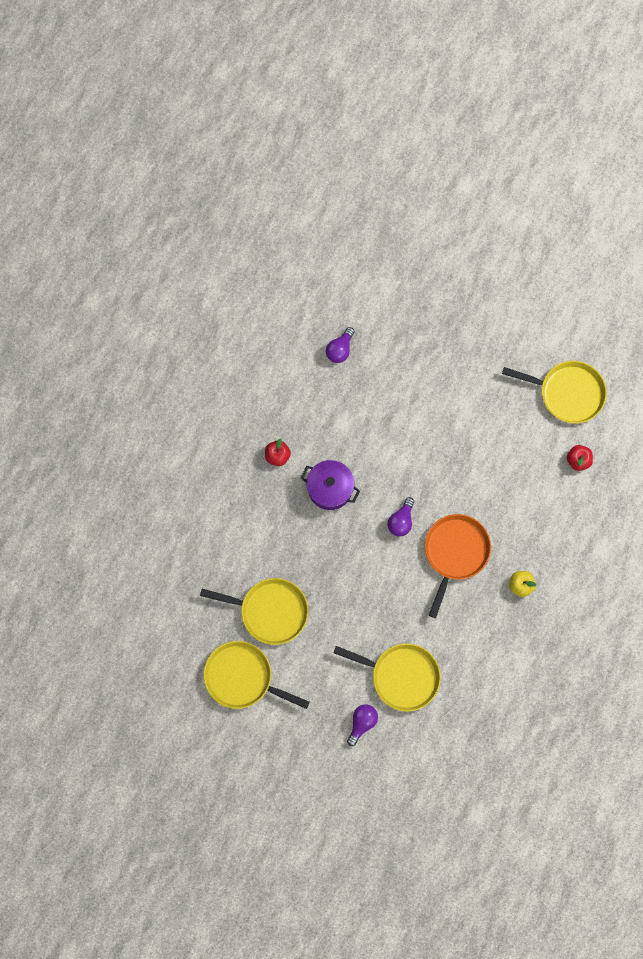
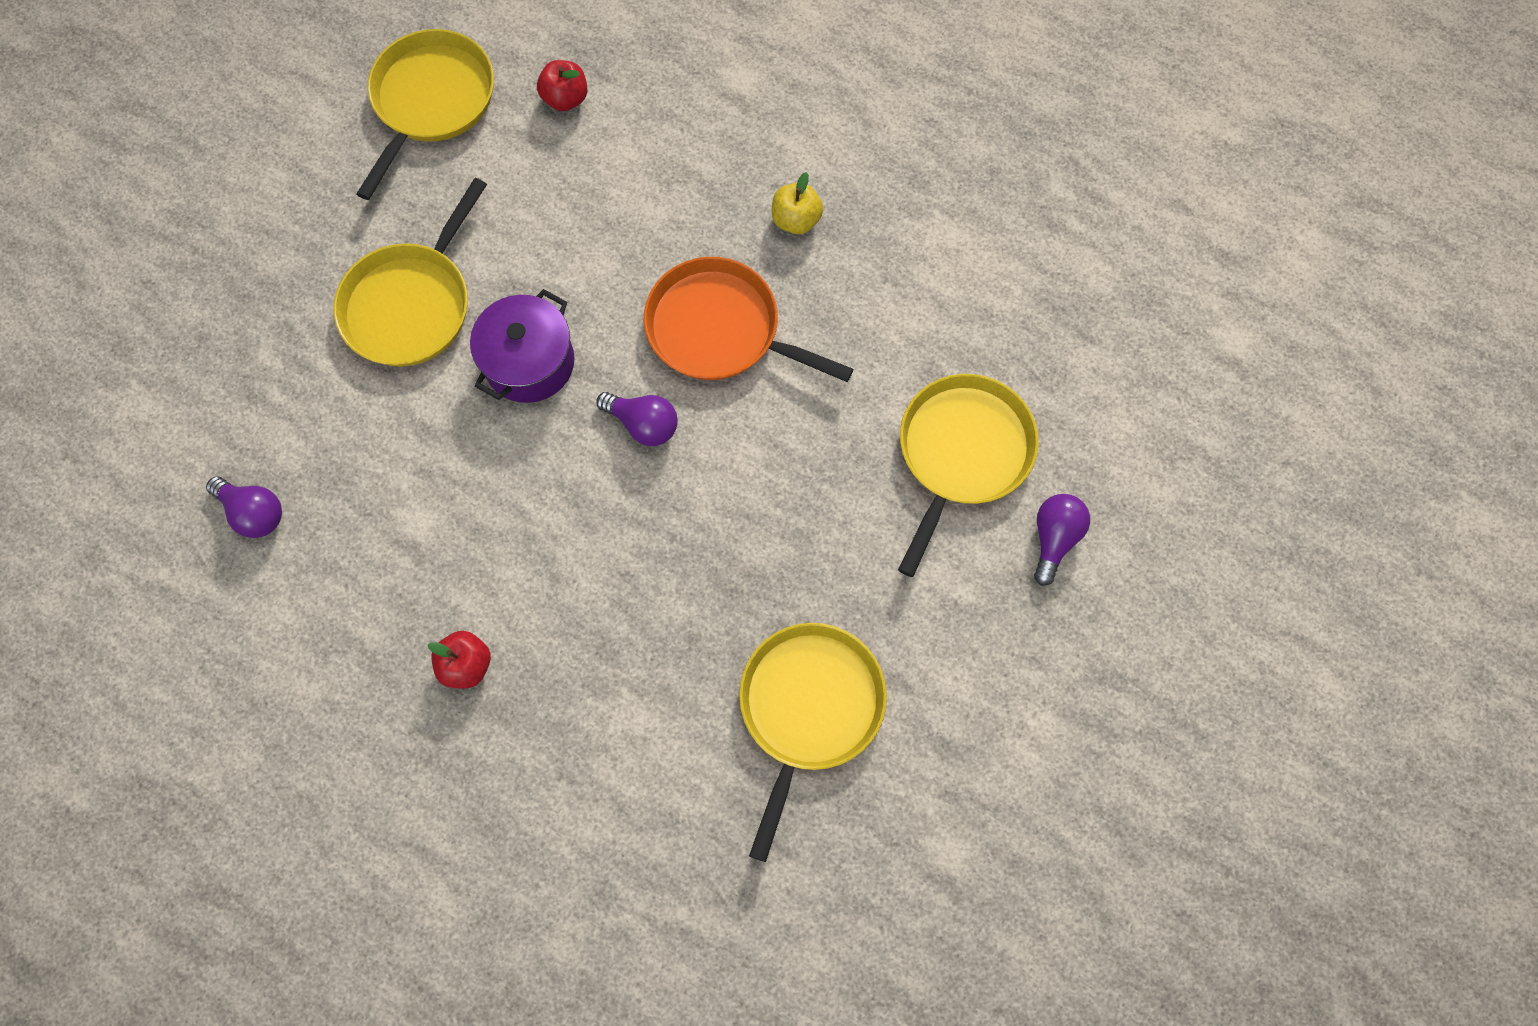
camera: 85 degrees left, 5 degrees down
(242, 677) = (949, 782): yellow pan -> yellow pan (411, 305)
(330, 488) = (555, 559): purple pot -> purple pot (529, 362)
(362, 723) = (1054, 538): purple light bulb -> purple light bulb turned 75 degrees clockwise

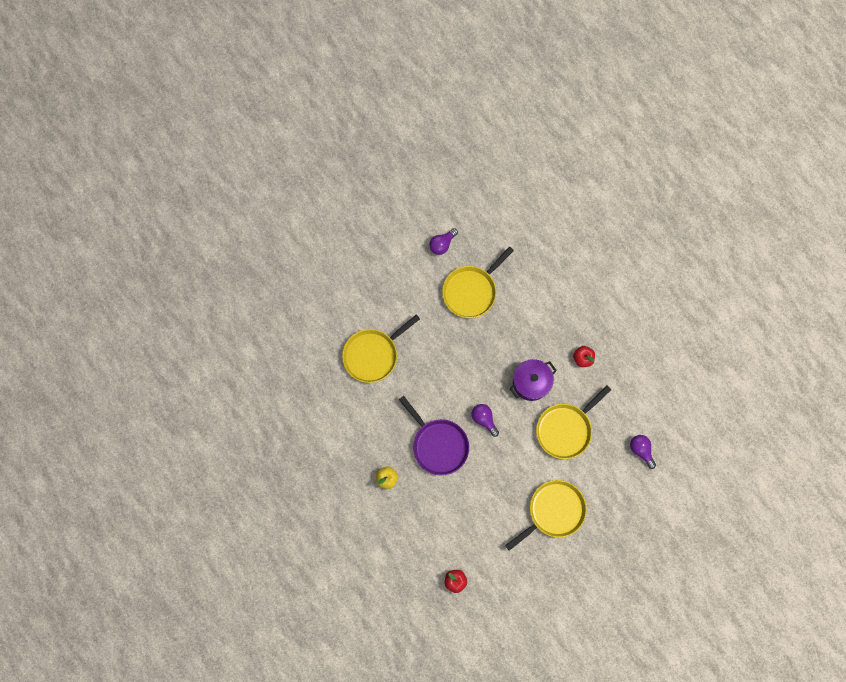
camera: 155 degrees left, 5 degrees up
(431, 101) = (512, 606): yellow pan -> yellow pan (565, 429)
(529, 362) = (516, 464): purple pot -> purple pot (531, 382)
(719, 329) = (438, 445): orange pan -> purple pan
(1054, 538) = (357, 309): purple light bulb -> purple light bulb (442, 244)

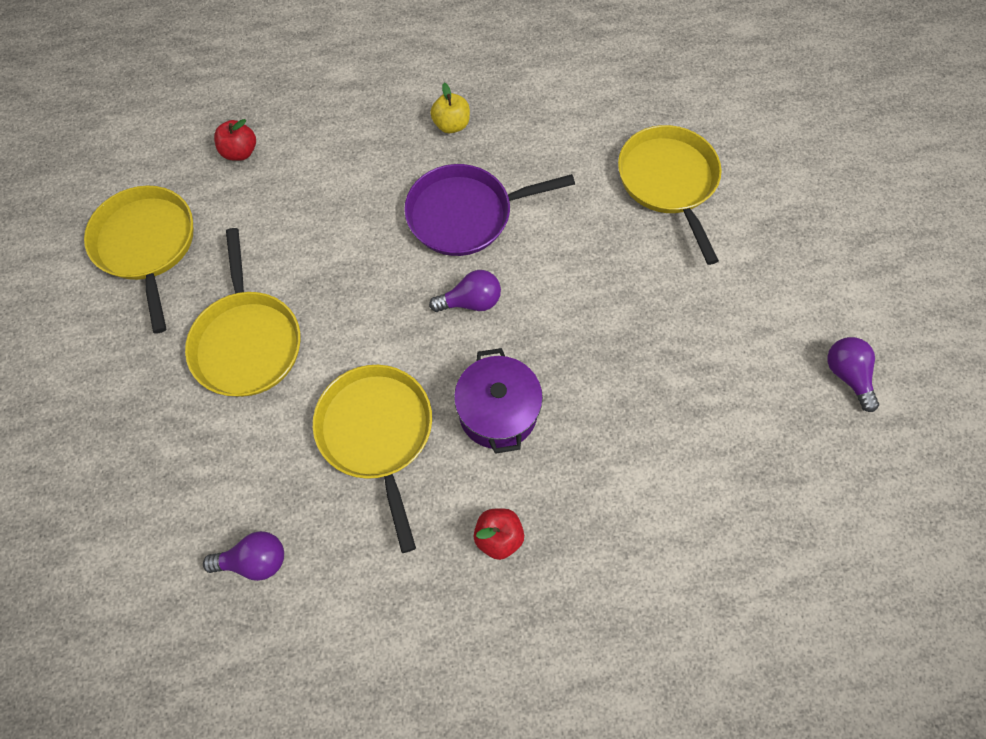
camera: 115 degrees right, 10 degrees down
(471, 291) = (728, 386): yellow pan -> yellow pan (147, 245)

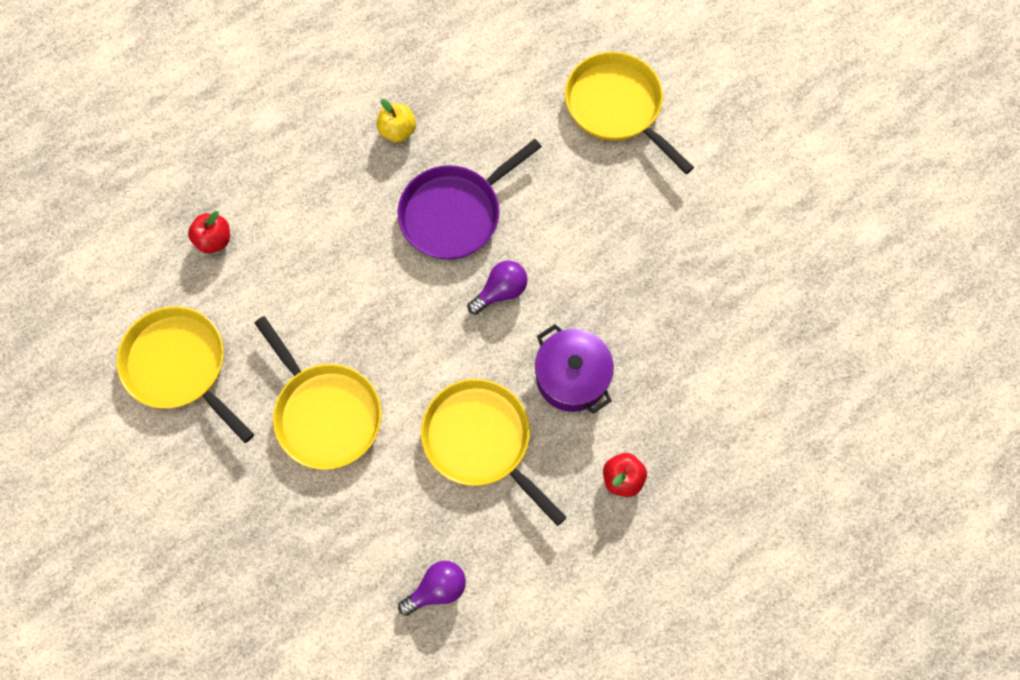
camera: 25 degrees left, 5 degrees up
(846, 375) = (833, 221): purple light bulb -> none

